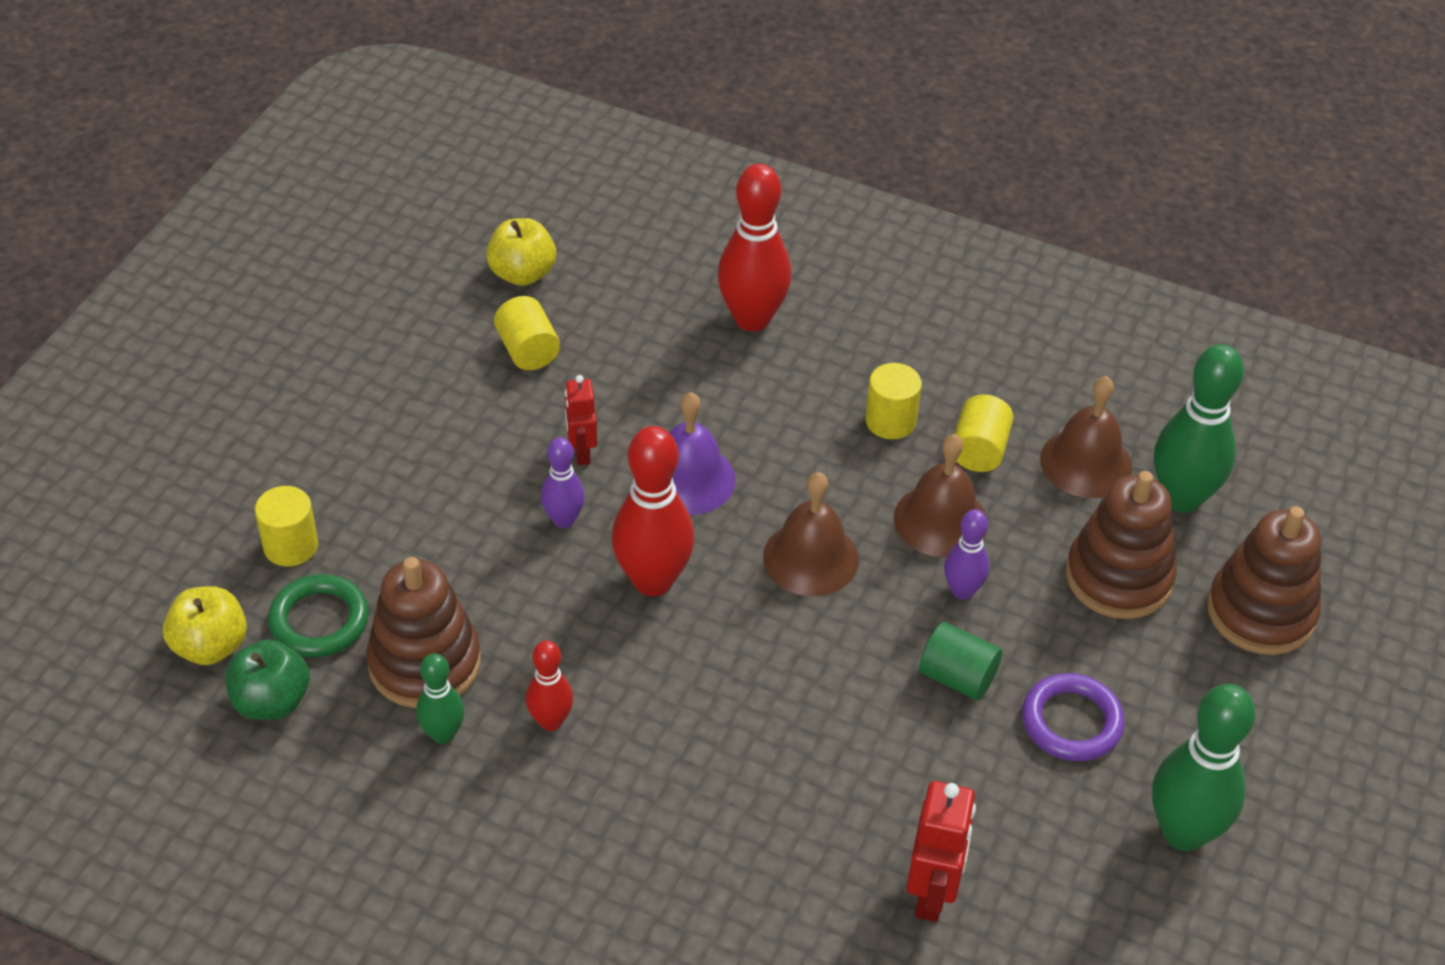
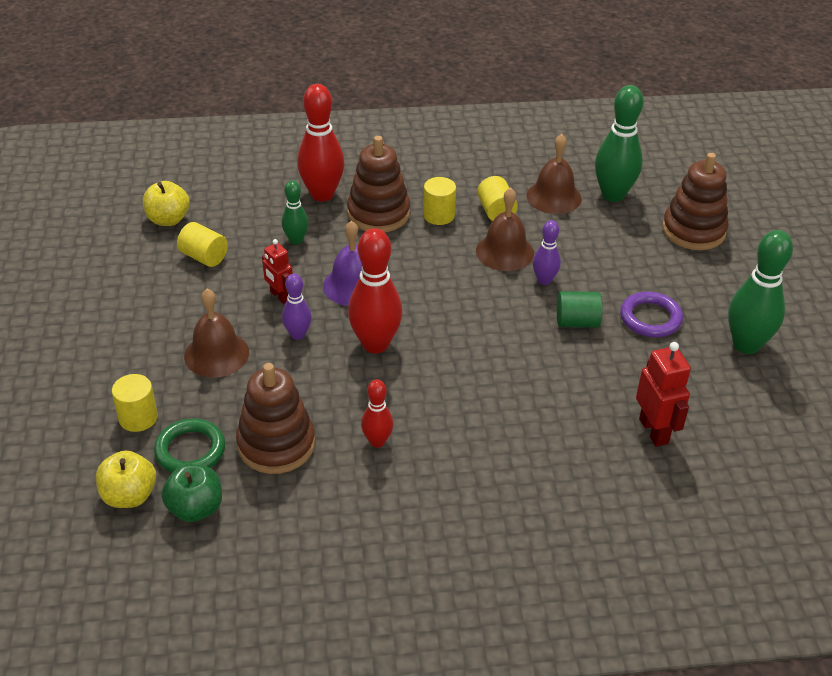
camera: 30 degrees left, 5 degrees down
(443, 734) = (319, 477): green bowling pin -> green bowling pin (296, 240)
(810, 558) = (452, 297): brown bell -> brown bell (216, 354)
(1118, 577) = (614, 242): brown stacking toy -> brown stacking toy (378, 214)

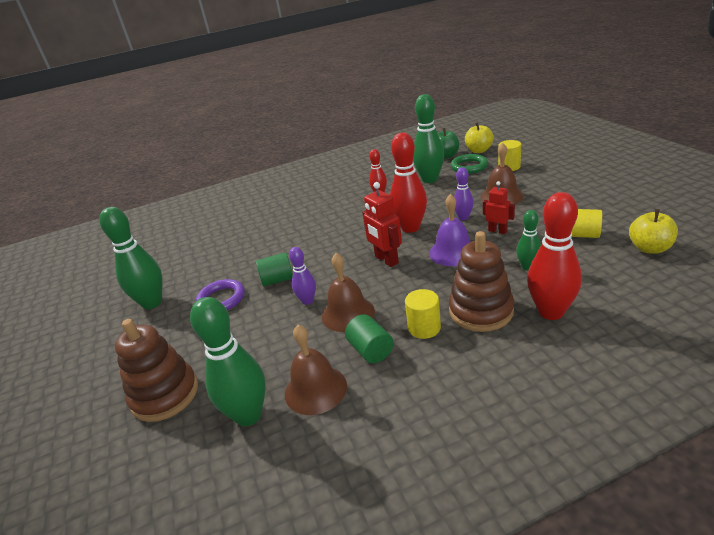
camera: 170 degrees right, 10 degrees down
(276, 444) = (429, 179): brown stacking toy -> green bowling pin
(496, 211) = (371, 350): yellow cylinder -> green cylinder
(654, 431) = (227, 240): red robot -> red robot (386, 260)

